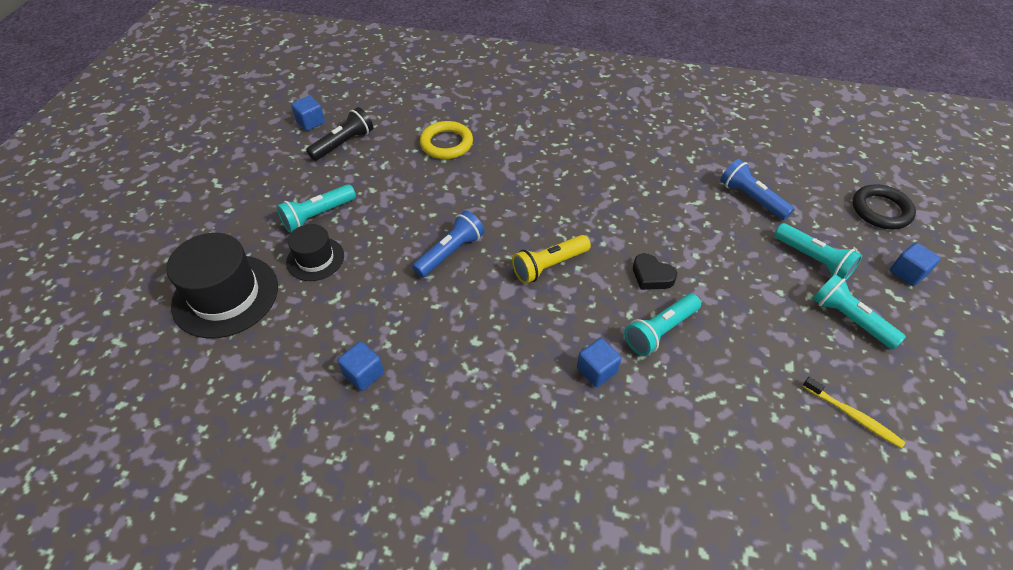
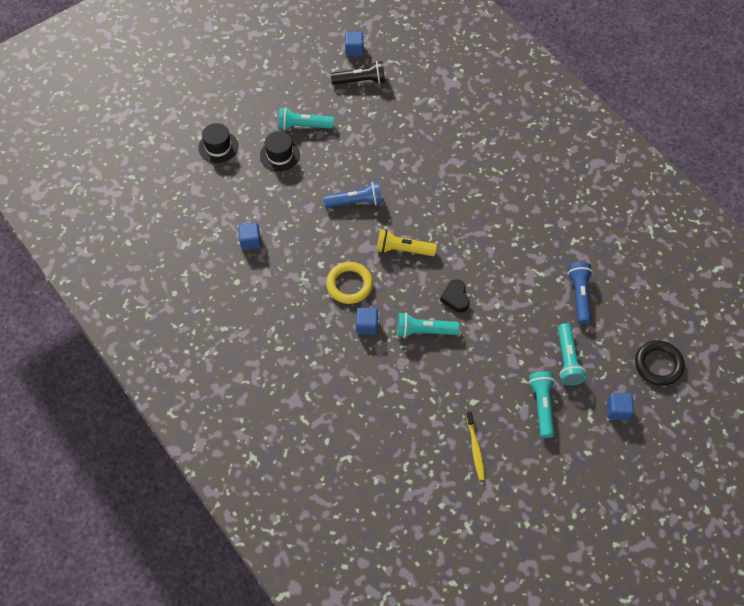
camera: 40 degrees right, 10 degrees up
(225, 295) = (218, 147): black hat -> black hat, size x0.58
(446, 144) = (424, 122): yellow ring -> yellow ring (349, 284)

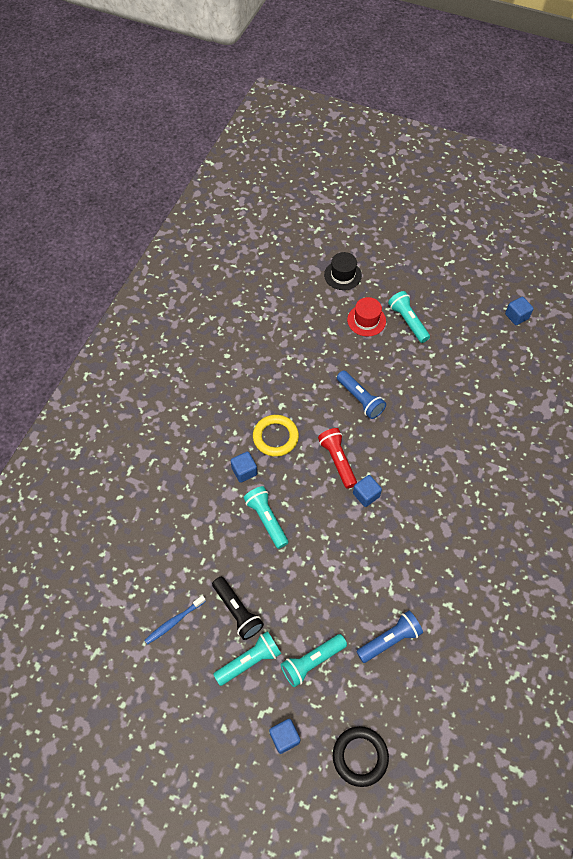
camera: 60 degrees right, 0 degrees up
(250, 241) = (270, 344): blue cube -> blue cube (366, 495)
(280, 155) = (366, 320): black hat -> red hat
(360, 81) = (488, 338): black flashlight -> black flashlight (237, 611)
(403, 249) = (337, 460): yellow flashlight -> red flashlight
(455, 298) = (316, 529): black heart -> none
(475, 449) = (174, 621): yellow toothbrush -> blue toothbrush

